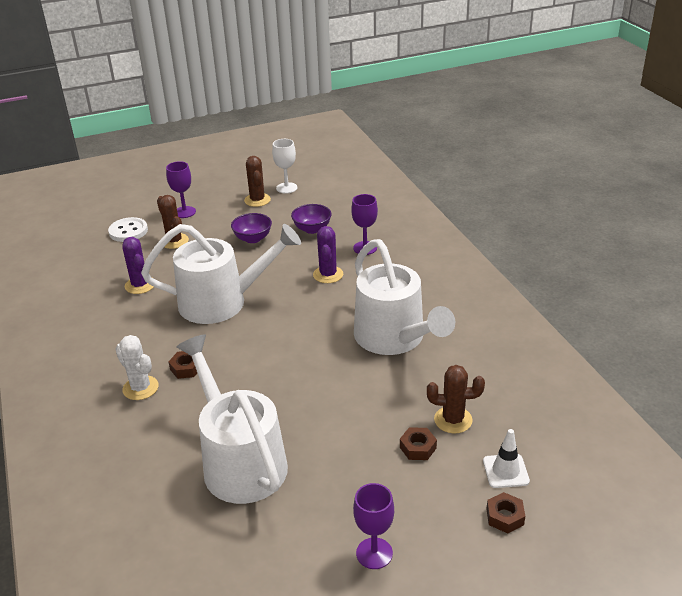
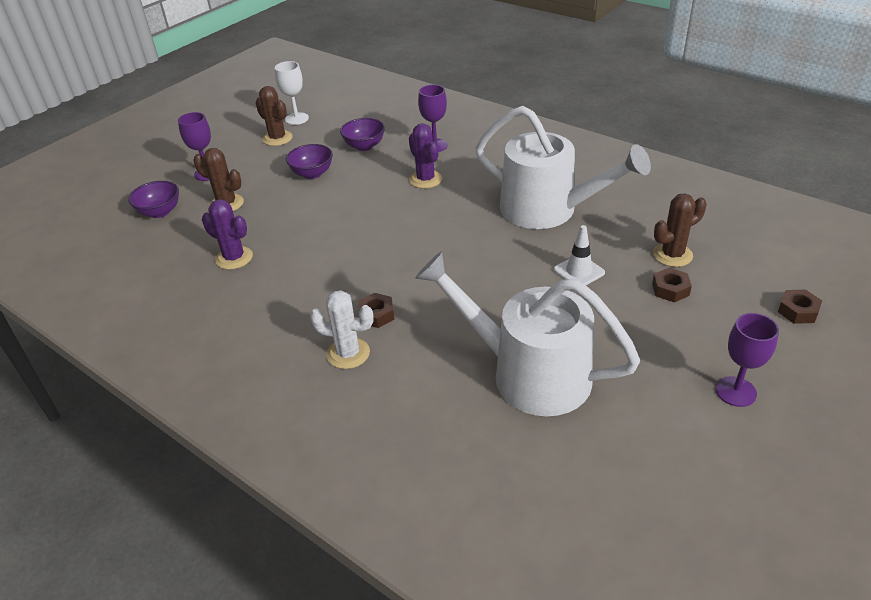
camera: 30 degrees left, 5 degrees up
(128, 231) = (160, 212): white button -> purple bowl
(223, 302) = (346, 240): white watering can -> none
(505, 471) = (758, 276): white traffic cone -> white traffic cone (579, 271)

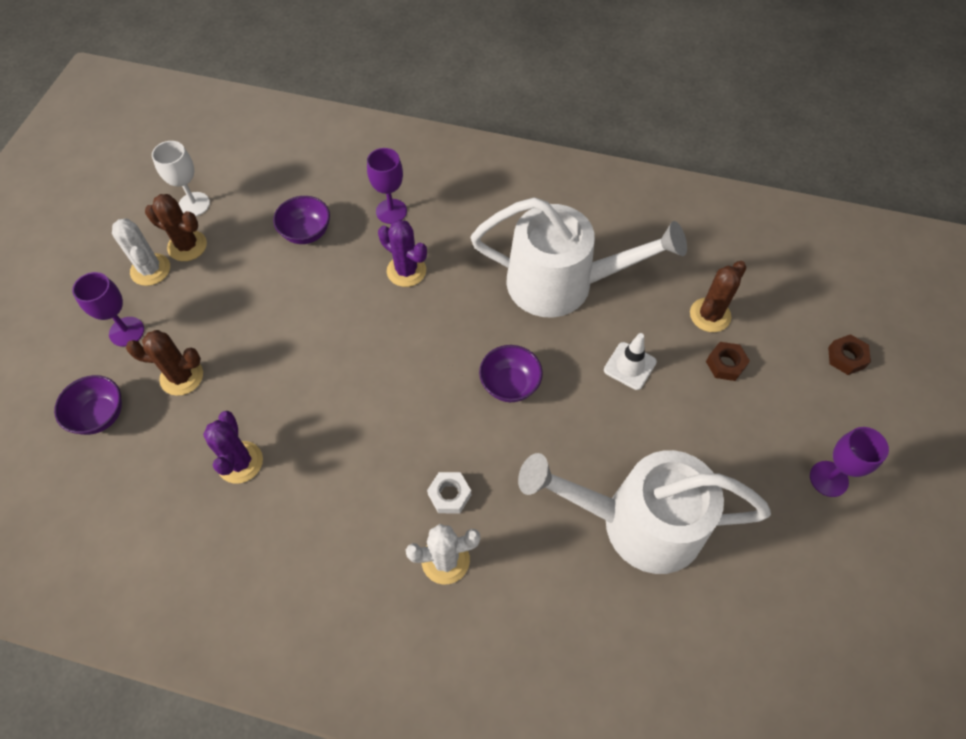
camera: 25 degrees left, 20 degrees up
(234, 258) = (240, 462): purple cactus -> purple cactus turned 75 degrees clockwise
(245, 146) = (150, 270): none -> white cactus
(312, 173) = (264, 296): purple bowl -> purple bowl (510, 384)
(377, 315) = (449, 495): brown nut -> white nut

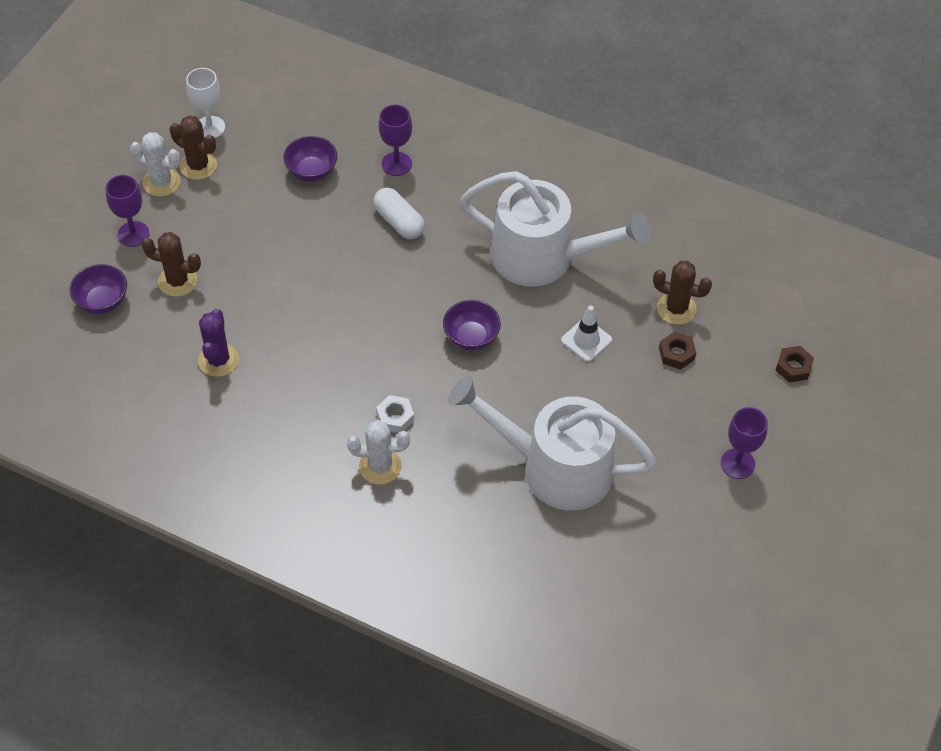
camera: 10 degrees right, 5 degrees down
(150, 270) = (161, 182): white cactus -> white cactus turned 45 degrees counterclockwise
(406, 271) = (399, 222): purple cactus -> white capsule
(710, 315) = (676, 309): brown cactus -> brown cactus turned 60 degrees clockwise

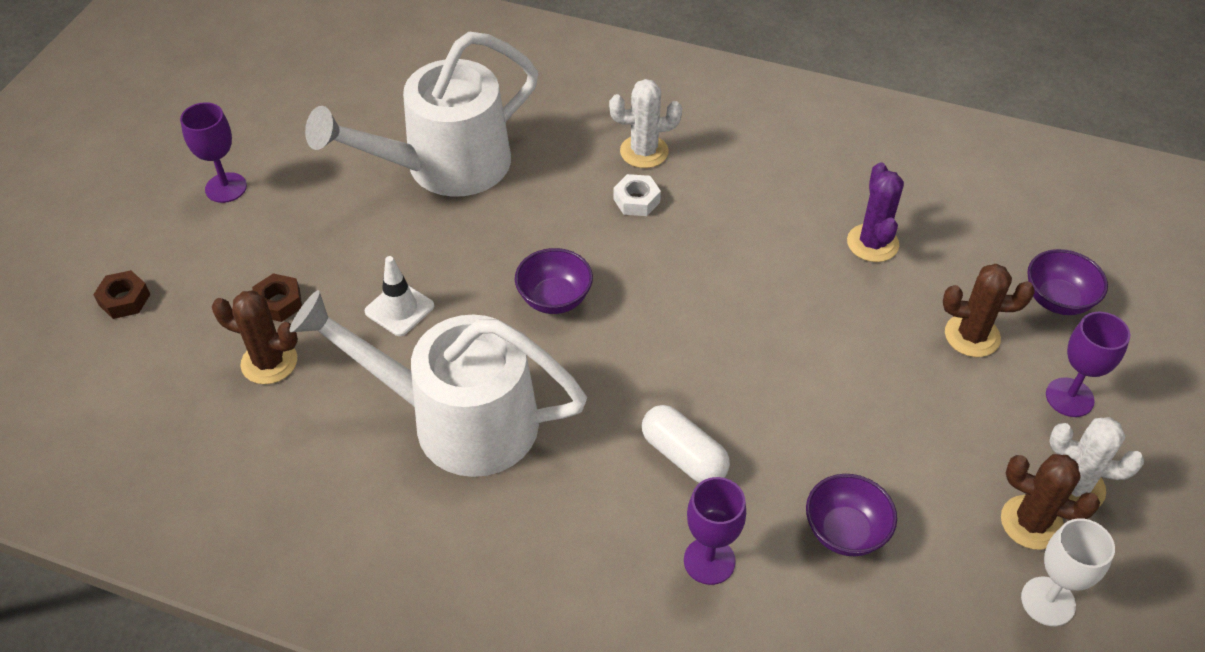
camera: 175 degrees right, 5 degrees down
(554, 467) = (444, 167): white watering can -> white watering can turned 135 degrees clockwise

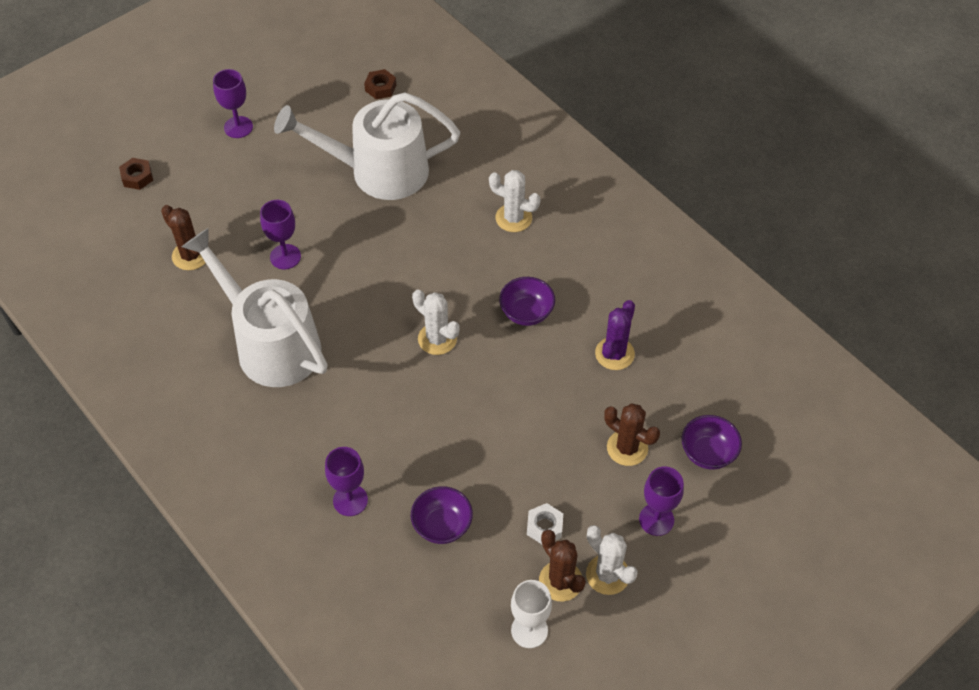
camera: 30 degrees right, 5 degrees up
(279, 302) = (220, 219): brown nut -> brown nut (380, 88)
(399, 309) = (285, 257): white traffic cone -> purple goblet
(554, 299) = (381, 294): purple bowl -> purple bowl (526, 313)
(636, 200) = (482, 251): white nut -> white nut (544, 527)
(662, 318) = (437, 339): none -> white cactus
(684, 456) = (383, 431): white capsule -> none

